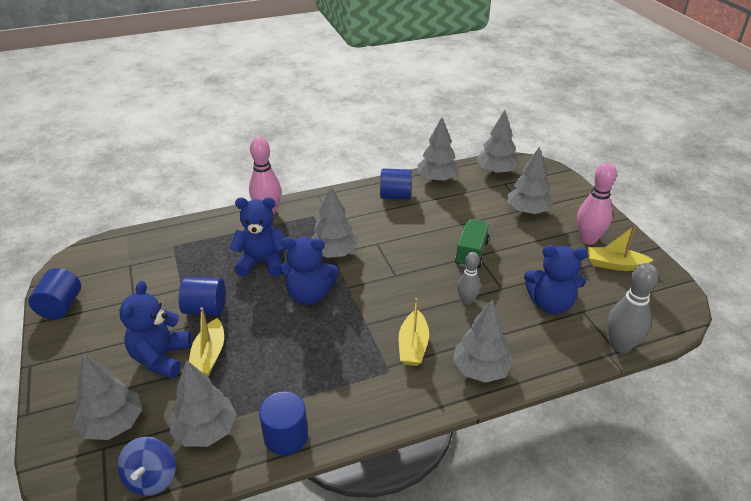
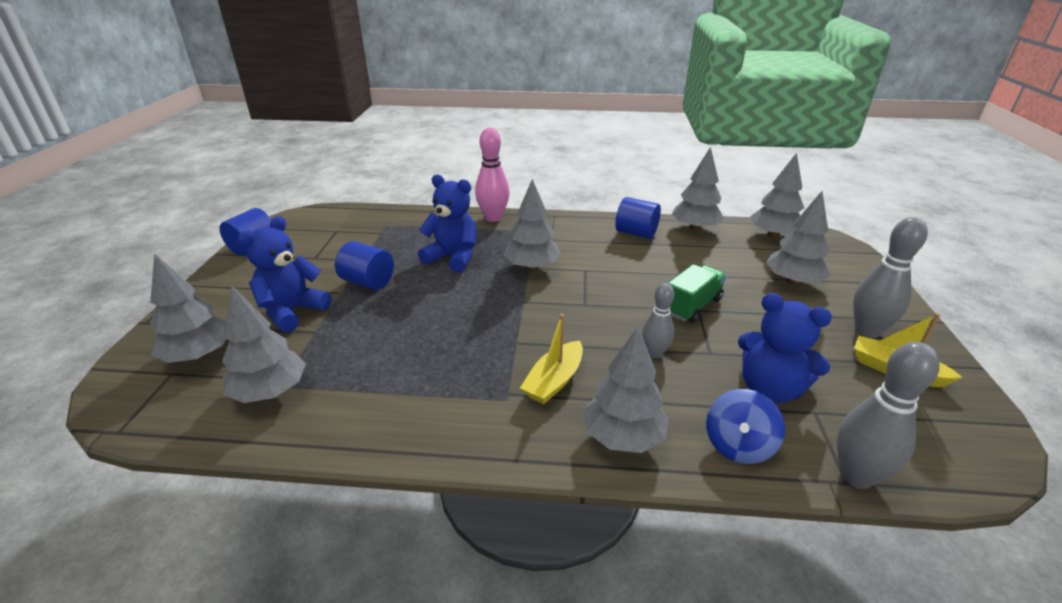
camera: 25 degrees right, 5 degrees down
(151, 478) = (181, 419): blue spinning top -> blue spinning top (738, 445)
(209, 355) = (335, 323): yellow boat -> none
(286, 436) = (340, 427): blue cylinder -> none
(309, 295) = (476, 297): blue teddy bear -> none
(588, 239) = (867, 331): pink bowling pin -> grey bowling pin

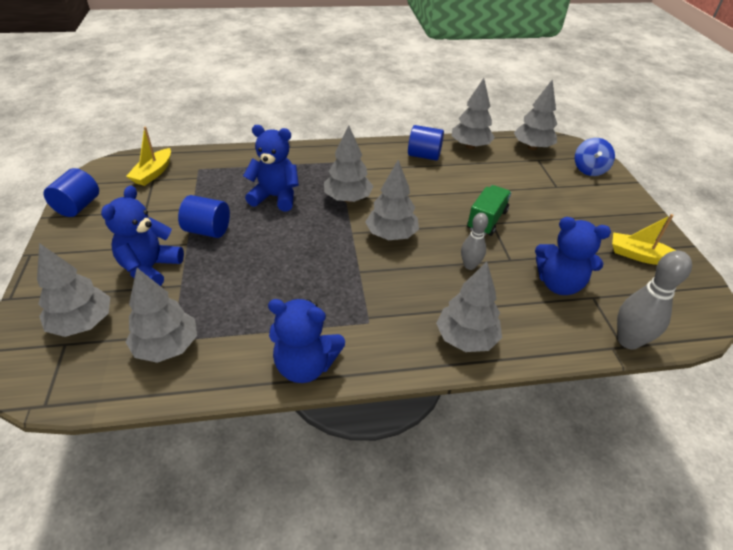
camera: 15 degrees left, 10 degrees up
(411, 436) = (305, 365): none -> blue teddy bear
(493, 218) = (296, 152): pink bowling pin -> none
(554, 381) = (401, 301): yellow boat -> yellow boat (153, 173)
(738, 445) = (547, 331): blue spinning top -> blue spinning top (589, 169)
(793, 282) = (556, 189): grey tree -> grey tree (391, 235)
(867, 331) = (615, 226): grey bowling pin -> none

